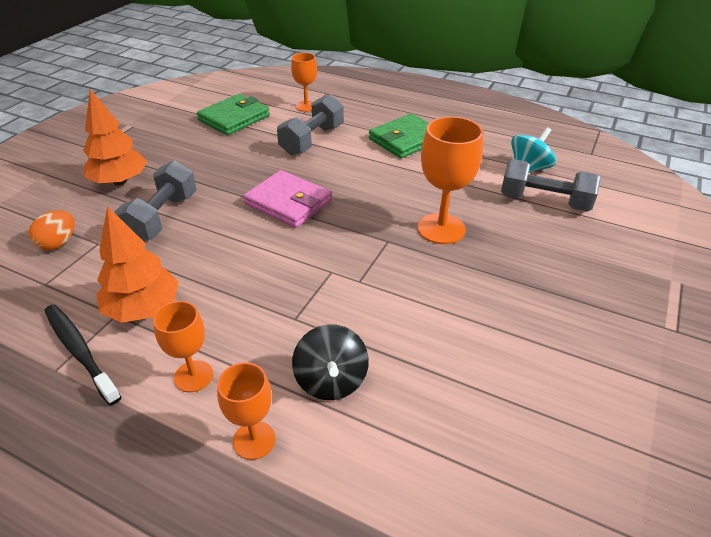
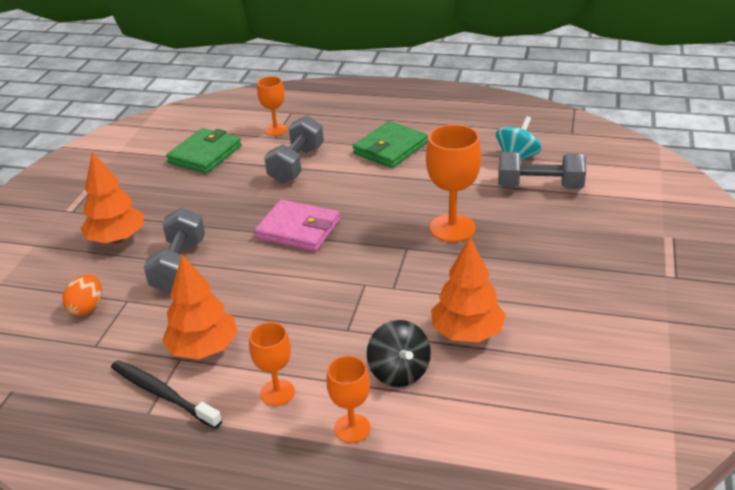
camera: 10 degrees left, 5 degrees down
(420, 349) = (467, 333): none -> orange tree

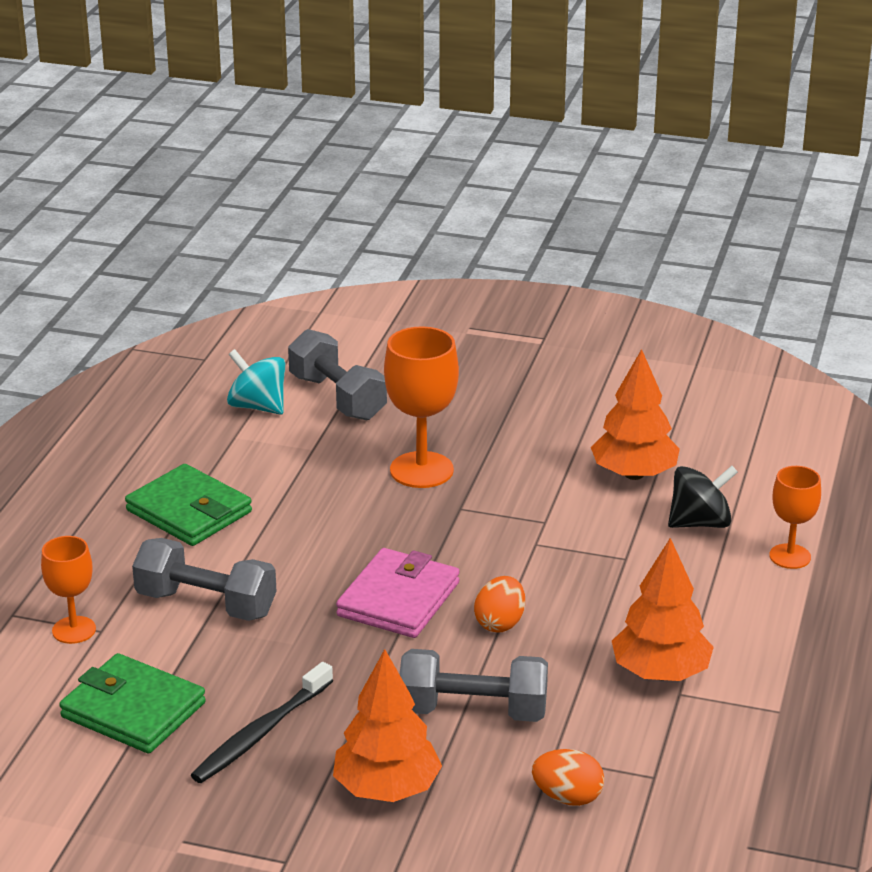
camera: 90 degrees left, 5 degrees down
(163, 394) = (746, 701): black toothbrush -> black toothbrush (260, 733)
(269, 272) = (500, 623): none -> orange egg
(277, 392) = (738, 609): orange goblet -> none
(539, 186) = (337, 397): grey dumbbell -> grey dumbbell turned 45 degrees counterclockwise

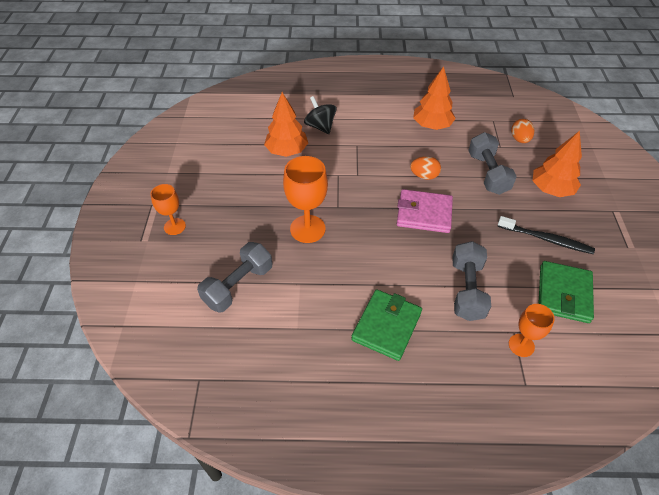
camera: 105 degrees left, 20 degrees up
(258, 407) = (258, 326): turquoise spinning top -> none
(790, 556) = (335, 100): orange goblet -> orange goblet (174, 226)

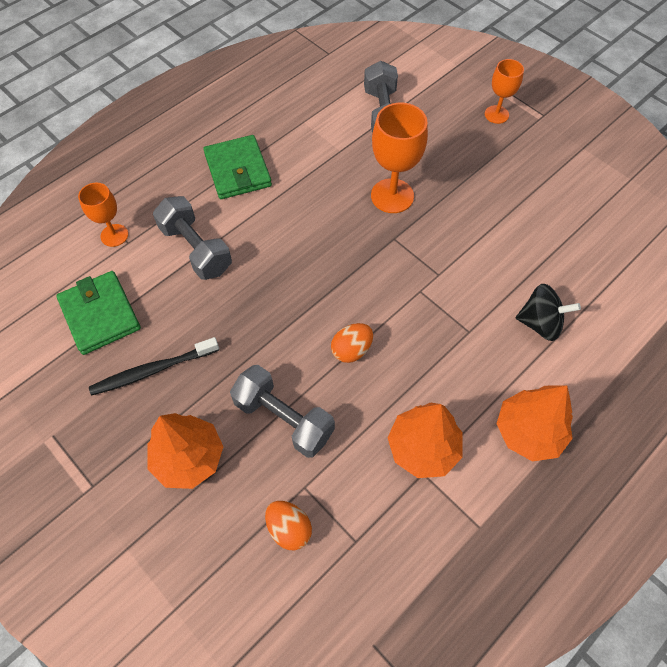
camera: 135 degrees right, 10 degrees up
(287, 151) = (524, 259): orange tree -> orange tree (528, 432)
(424, 213) = (305, 299): pink wallet -> none

